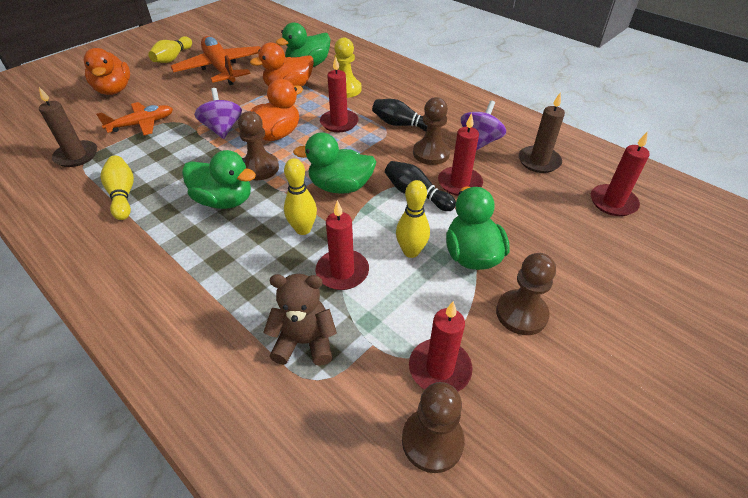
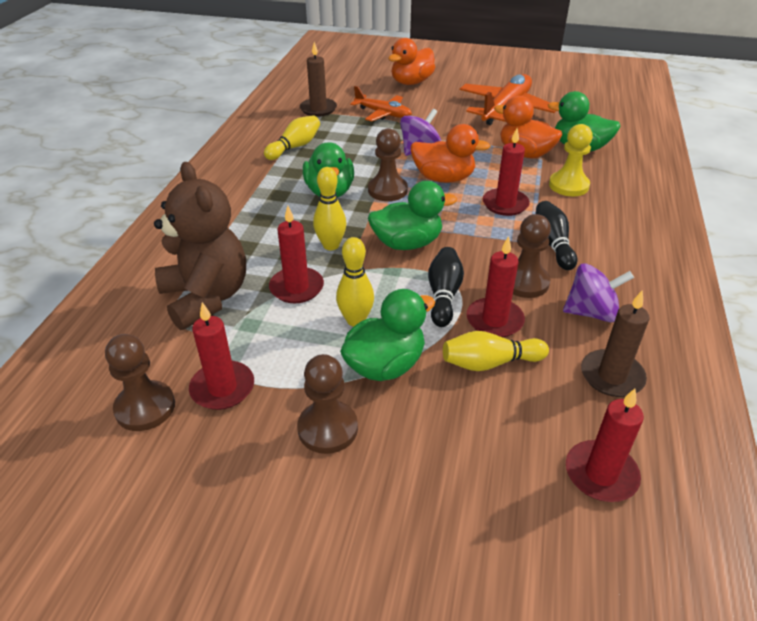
camera: 60 degrees right, 5 degrees down
(173, 58) = (489, 82): yellow bowling pin -> yellow bowling pin (490, 363)
(304, 342) = (206, 298): brown teddy bear -> brown teddy bear, size x1.59
(340, 187) = (407, 243): green duck -> green duck turned 105 degrees clockwise

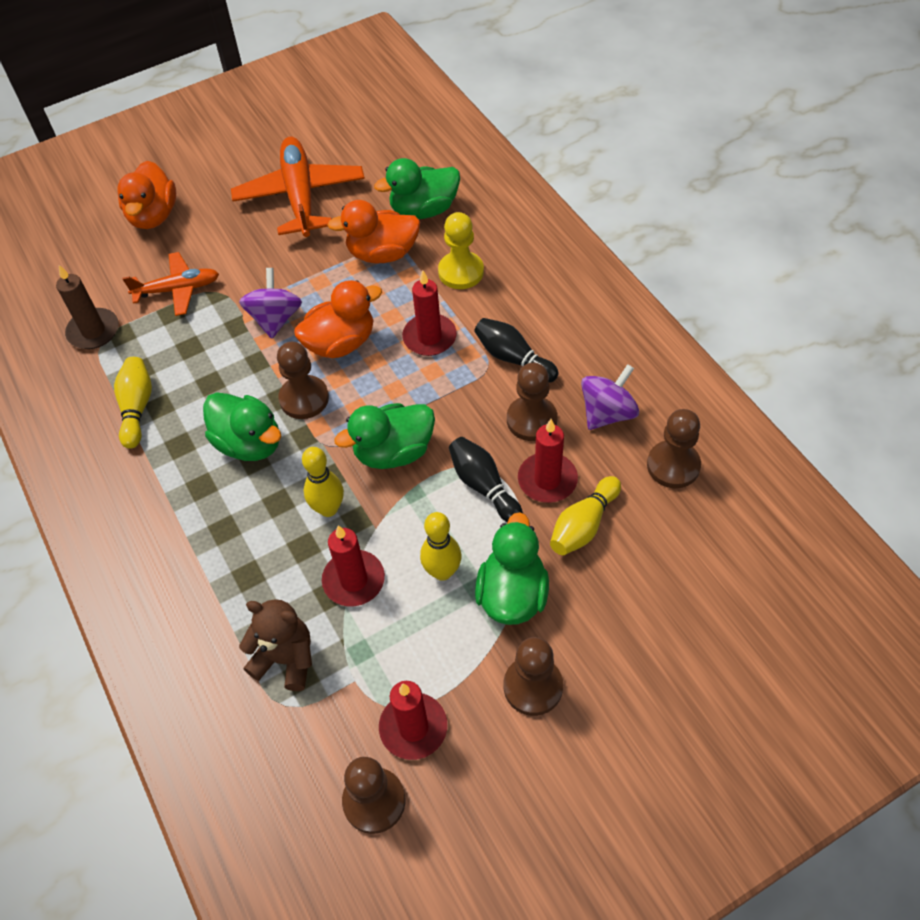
camera: 40 degrees left, 15 degrees up
(206, 298) = (286, 659): brown teddy bear -> brown teddy bear, size x0.63
(407, 243) = (393, 452): green duck -> green duck turned 150 degrees counterclockwise
(601, 474) = (736, 558): red candle -> none
(611, 376) = (673, 466): brown candle -> brown pawn

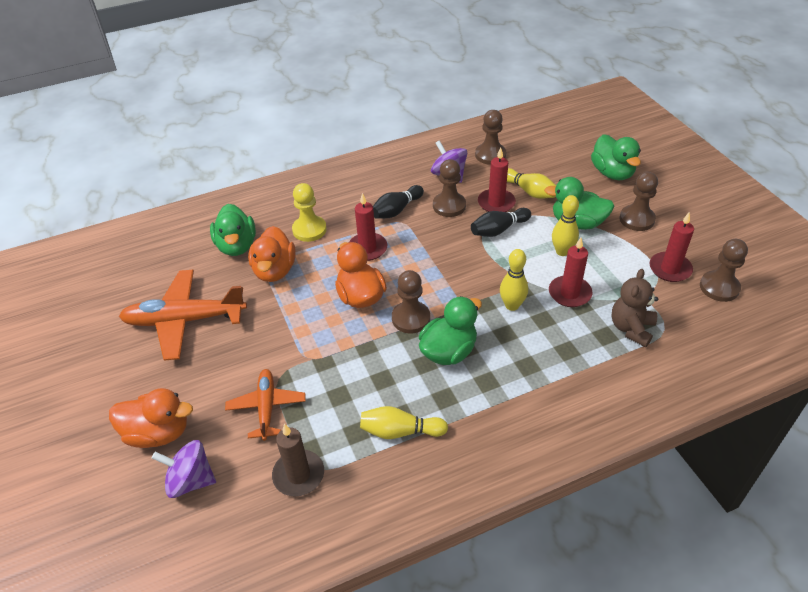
camera: 85 degrees left, 10 degrees down
(275, 319) = (324, 336): purple spinning top -> purple spinning top (190, 480)
(393, 452) = (467, 270): green duck -> green duck (612, 173)

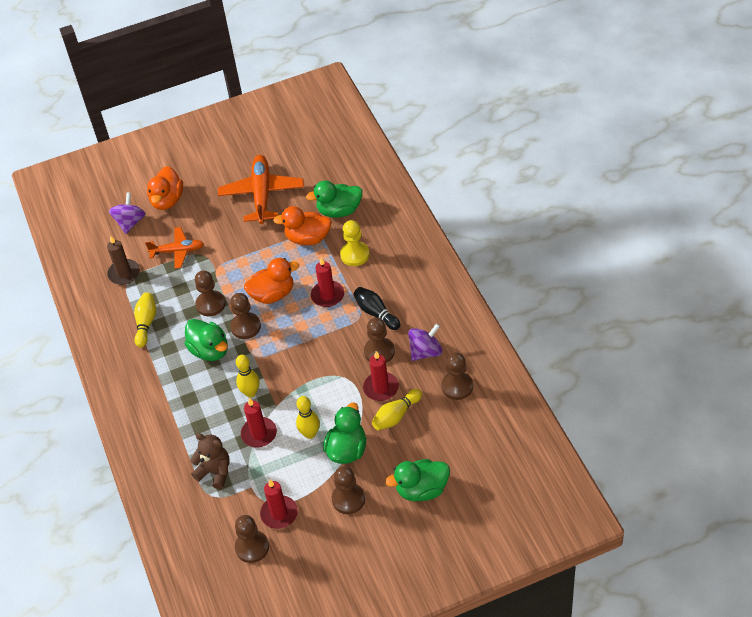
camera: 95 degrees right, 5 degrees up
(371, 358) = (210, 304): none -> brown pawn
(498, 230) = (343, 388): black bowling pin -> none

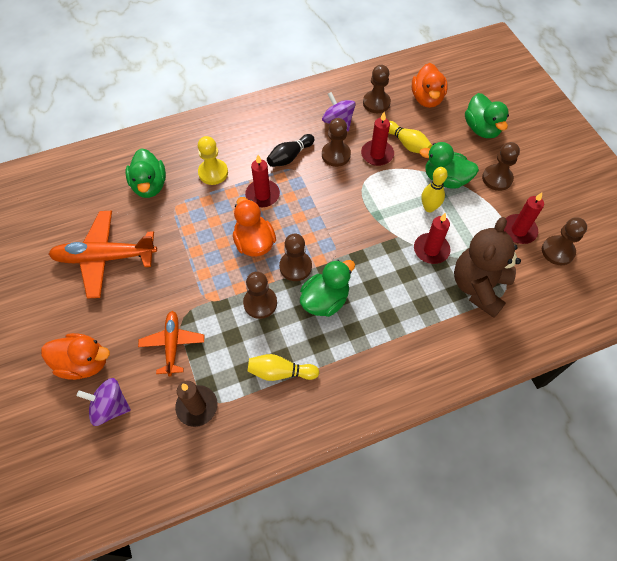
camera: 95 degrees left, 10 degrees up
(215, 472) = (478, 287): brown teddy bear -> brown teddy bear, size x1.59
(250, 392) = (381, 259): yellow bowling pin -> none
(308, 238) = (182, 213): orange duck -> orange duck (427, 99)

